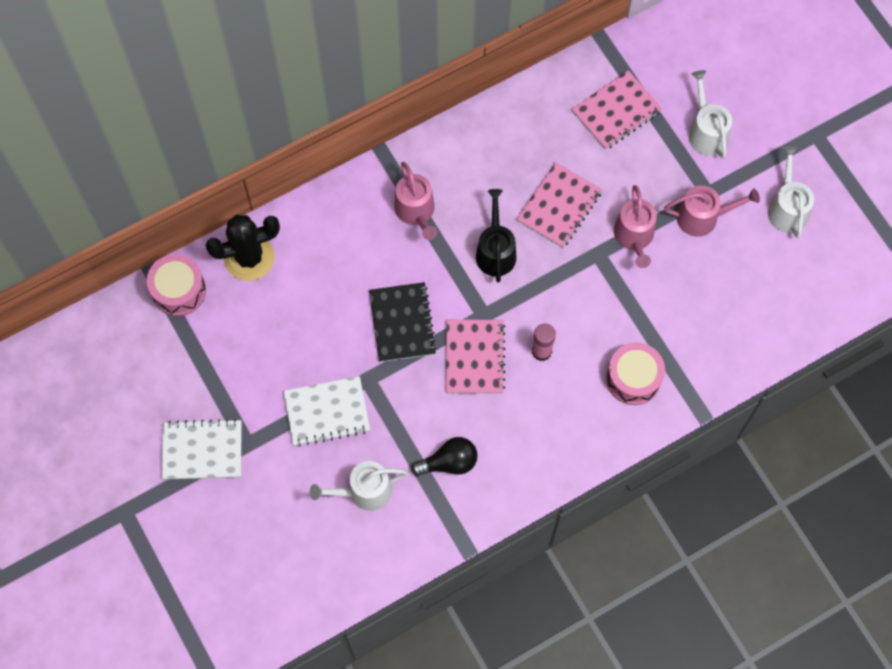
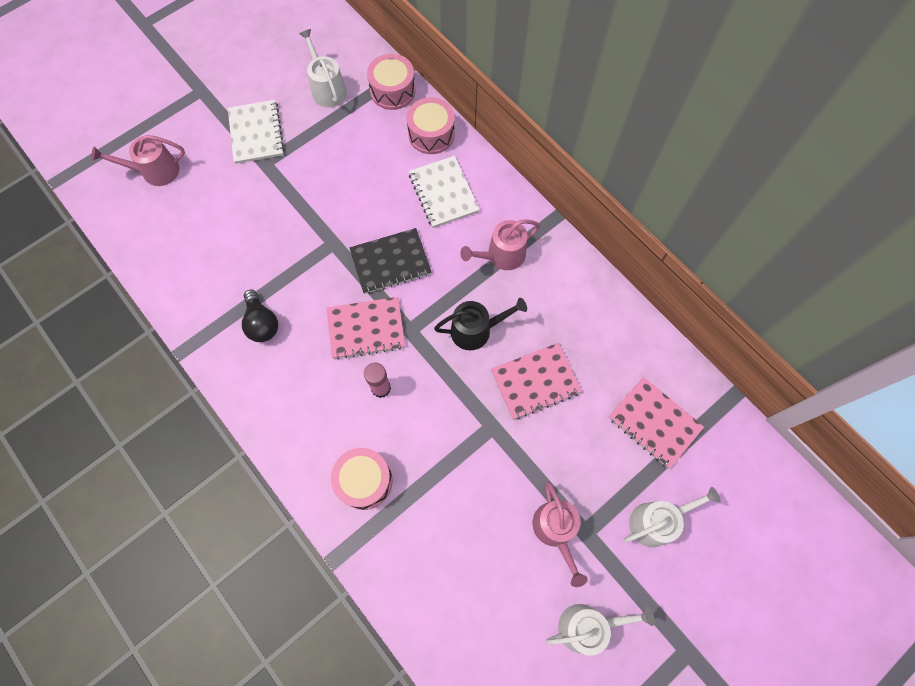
camera: 80 degrees right, 0 degrees up
(249, 257) = (431, 134): black cactus -> pink drum
(327, 412) = (299, 217): white notebook -> white notebook (443, 193)
(364, 491) = (229, 258): white watering can -> white watering can (327, 89)
(559, 206) = (535, 382): pink notebook -> pink notebook turned 45 degrees counterclockwise
(634, 237) = (518, 460): pink watering can -> pink watering can (155, 171)

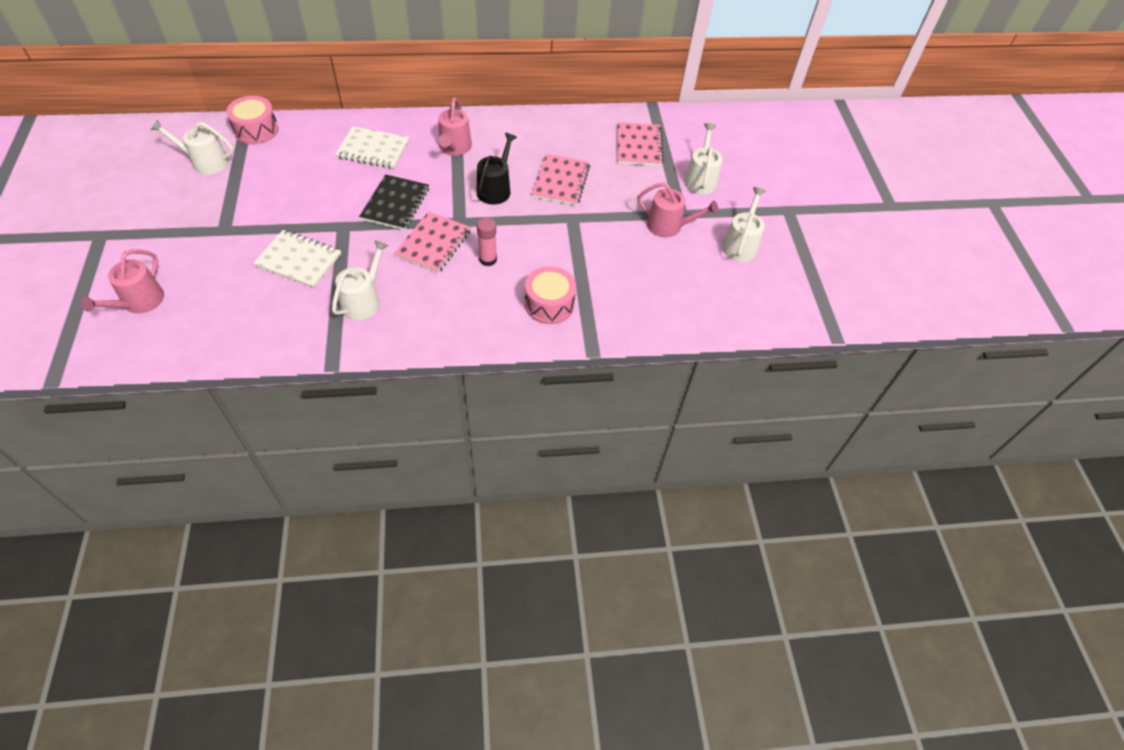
camera: 60 degrees left, 15 degrees down
(256, 133) = (189, 221): white notebook -> white notebook (298, 260)
(262, 323) = (363, 301): black light bulb -> white watering can
(431, 134) = (319, 130): pink drum -> none
(654, 423) = (639, 146): pink notebook -> pink notebook turned 75 degrees counterclockwise

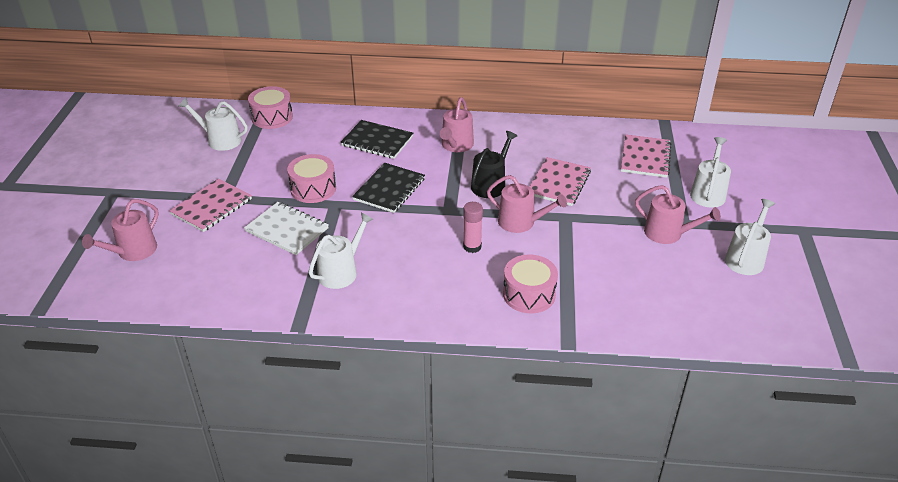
camera: 15 degrees right, 15 degrees down
(317, 210) = (313, 189): none -> pink drum
(373, 149) = (377, 141): white notebook -> black notebook
(433, 244) = (420, 227): pink notebook -> pink notebook (211, 207)
(531, 228) = (521, 222): none -> pink watering can

